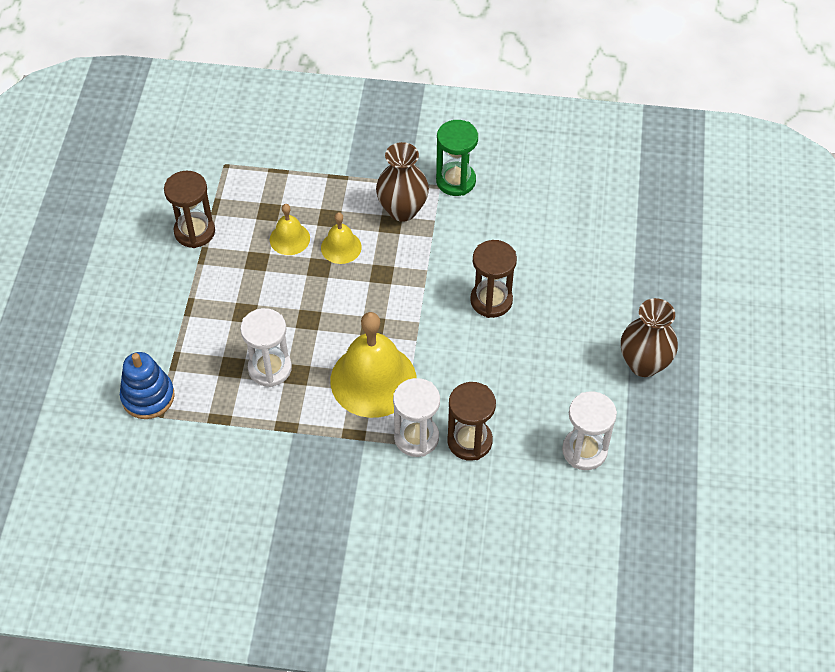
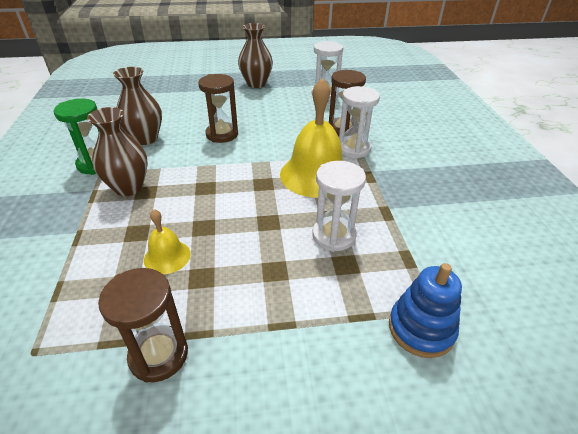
camera: 105 degrees left, 15 degrees down
(341, 247) = (176, 217): yellow bell -> none
(501, 223) = (145, 139): none -> brown vase

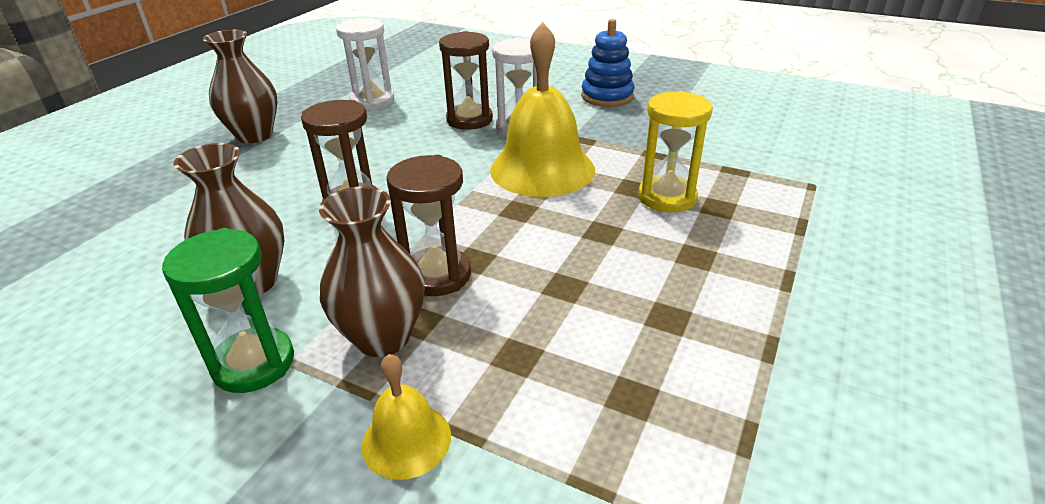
camera: 55 degrees left, 5 degrees down
(159, 355) = (791, 394): brown hourglass -> brown hourglass (437, 275)
(167, 256) = (602, 338): yellow bell -> yellow bell (406, 440)
(333, 236) = (667, 197): white hourglass -> yellow hourglass
(421, 328) = (833, 200): blue stacking toy -> blue stacking toy (607, 96)

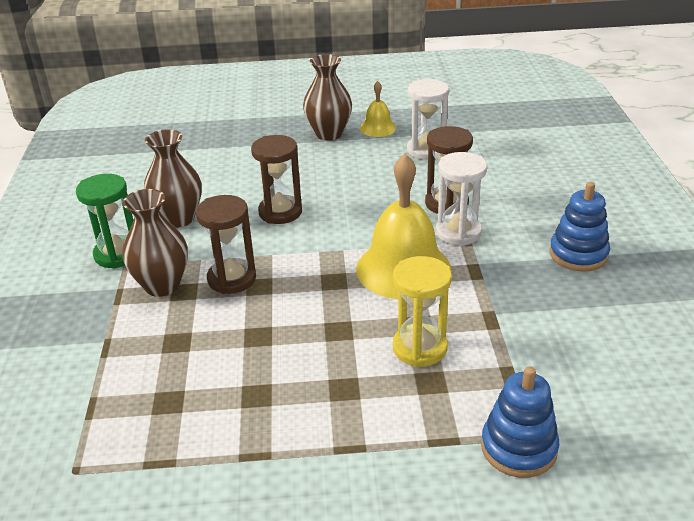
camera: 60 degrees right, 0 degrees up
(406, 440) = (92, 329): yellow bell -> yellow bell (378, 128)
(826, 195) = (518, 448): none -> blue stacking toy

